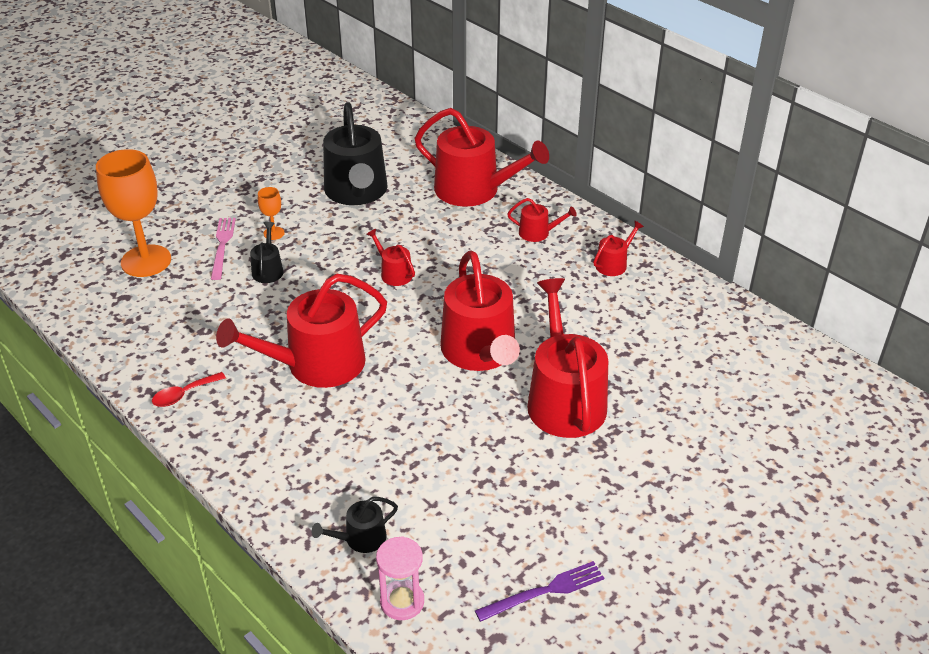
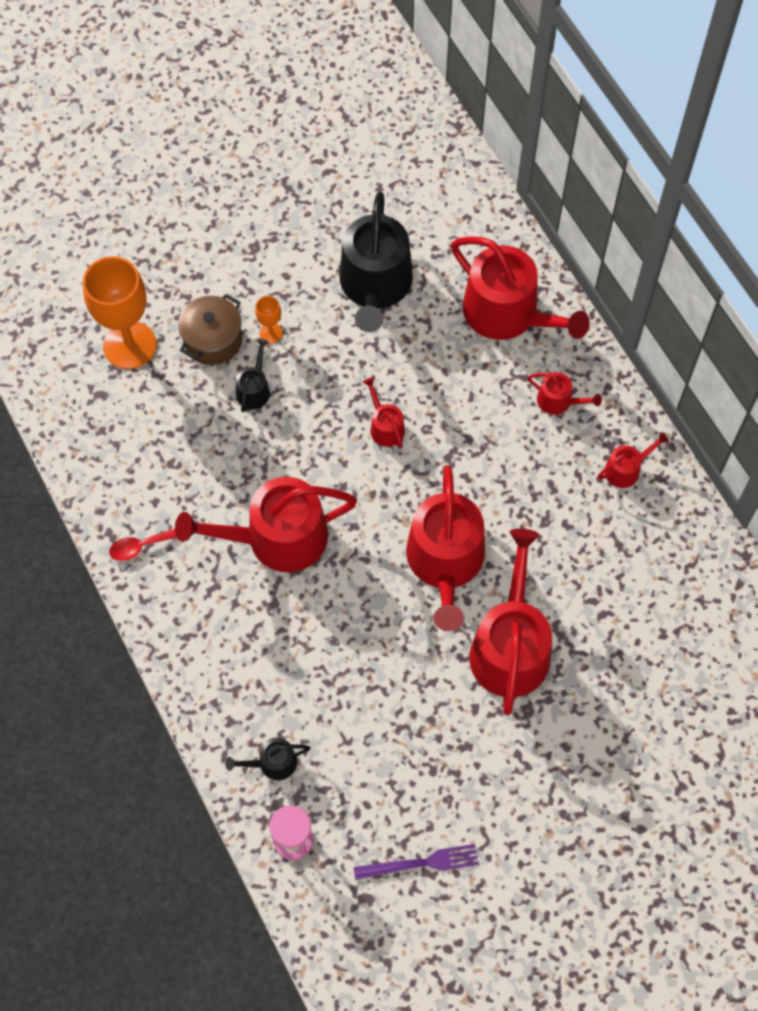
camera: 15 degrees right, 25 degrees up
(222, 245) = (213, 340): pink fork -> brown pot

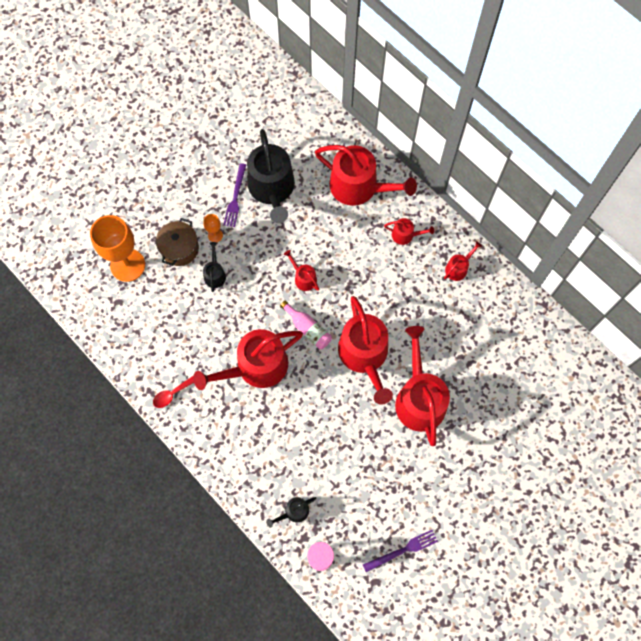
camera: 15 degrees left, 5 degrees up
(316, 286) = (235, 197): none -> purple fork
(370, 502) = (308, 329): none -> pink bottle

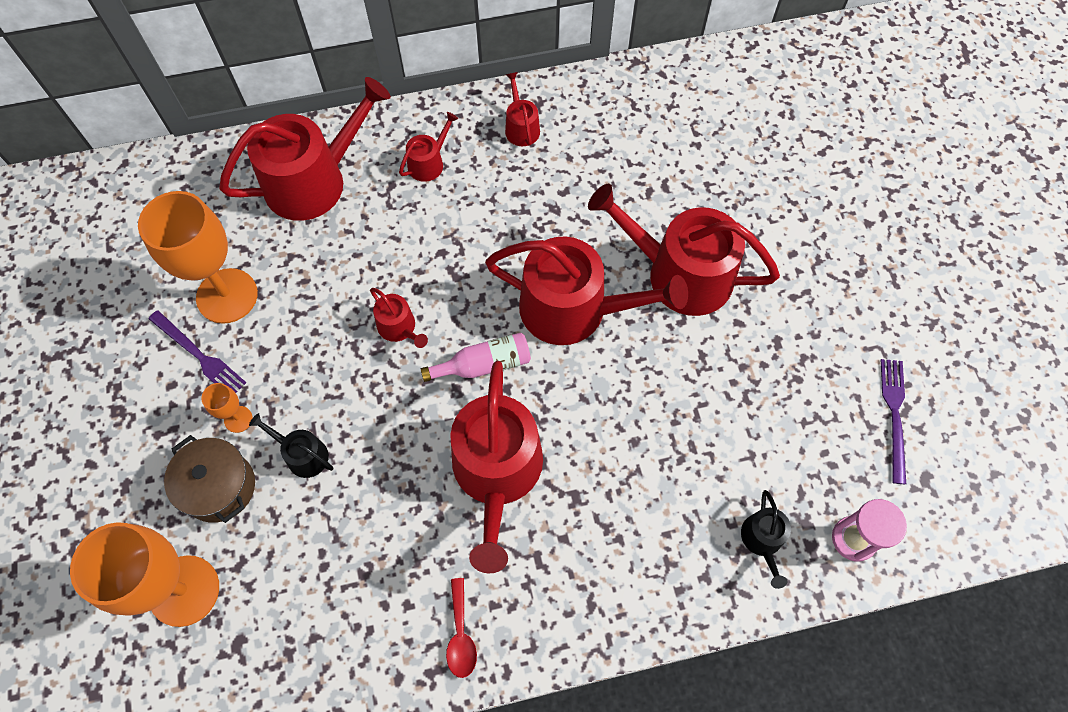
camera: 60 degrees left, 5 degrees down
(272, 189) = (227, 296): black watering can -> orange goblet
(303, 278) = (399, 328): red watering can -> red watering can turned 120 degrees counterclockwise

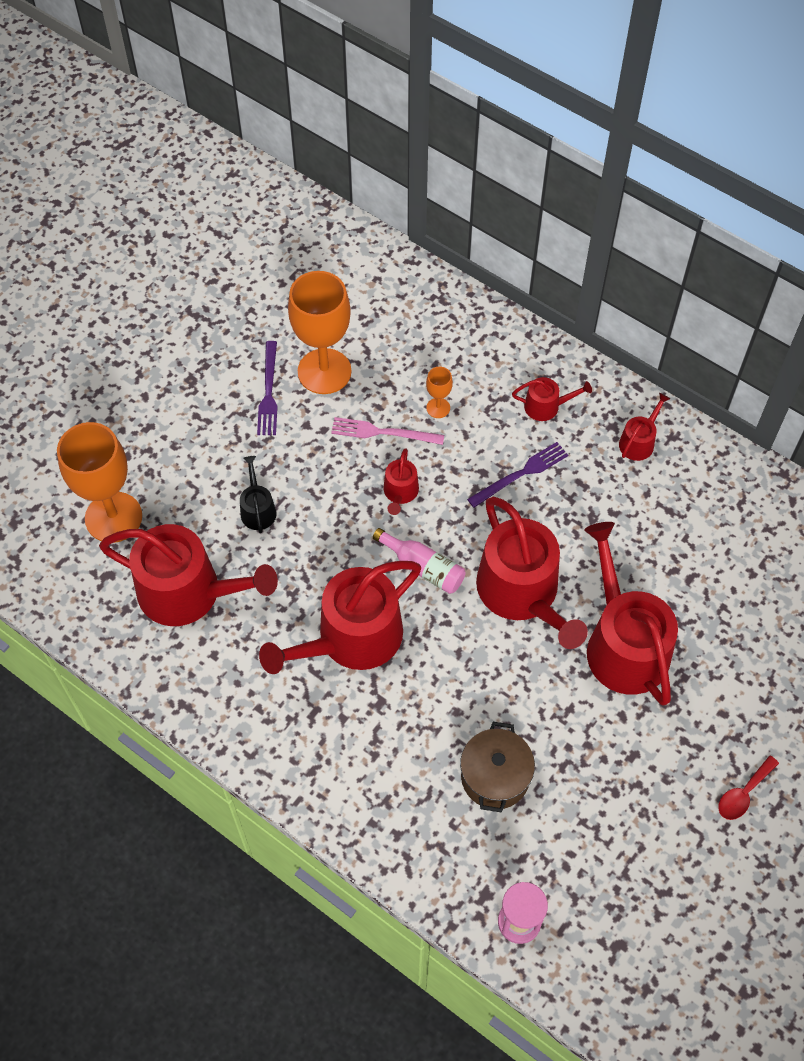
camera: 50 degrees right, 5 degrees down
(219, 487) = (194, 480): brown pot -> brown pot (495, 777)
(238, 419) = (247, 452): orange goblet -> orange goblet (438, 408)
(314, 180) = (459, 348): red watering can -> red watering can (189, 592)
(331, 296) = (383, 432): none -> pink fork
(461, 635) = (222, 703): red spoon -> red spoon (743, 793)
(762, 541) = (459, 856): black watering can -> none
(894, 415) = (651, 886): purple fork -> purple fork (521, 474)

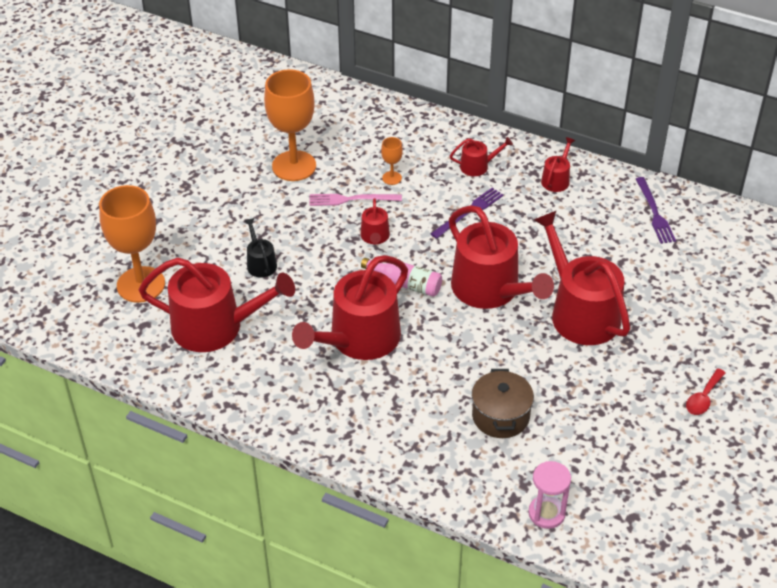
camera: 10 degrees left, 15 degrees down
(268, 392) = (251, 185): purple fork -> purple fork (654, 213)

